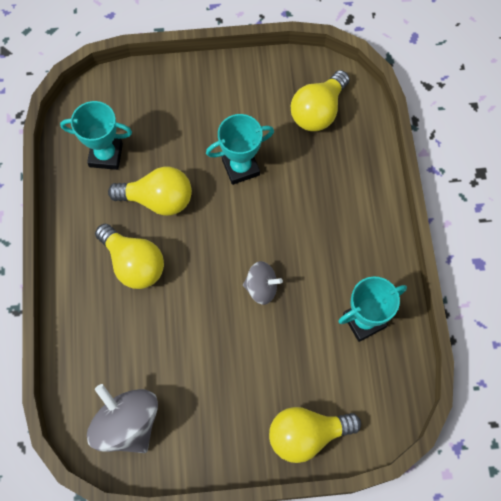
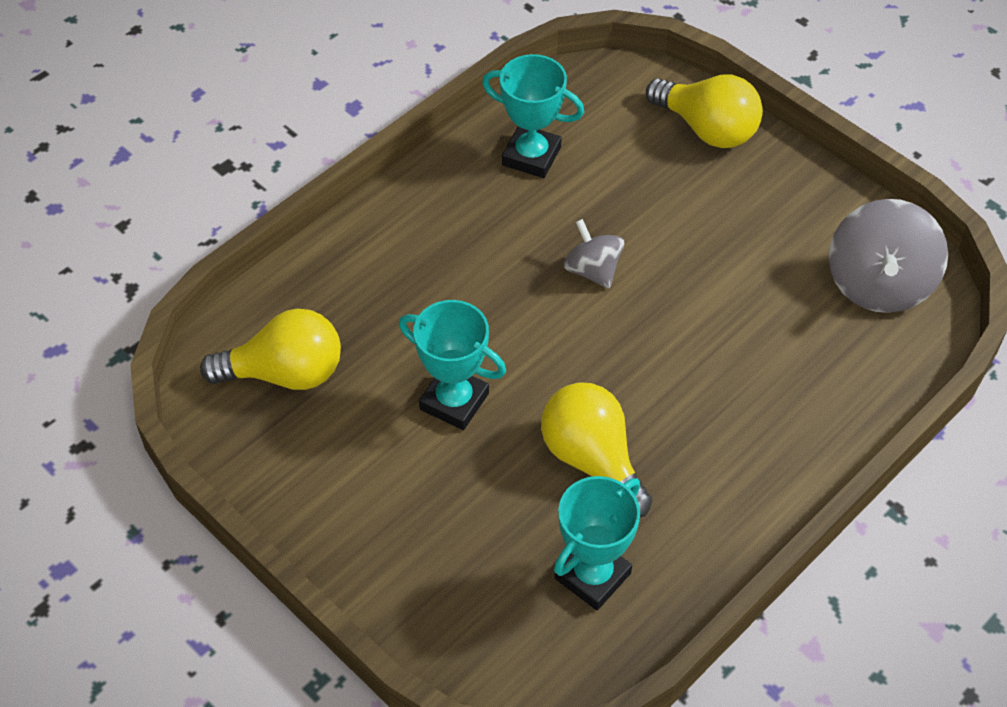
camera: 130 degrees left, 15 degrees down
(106, 155) = (592, 576): turquoise trophy -> turquoise trophy turned 75 degrees clockwise
(133, 264) = (703, 419): yellow light bulb -> none

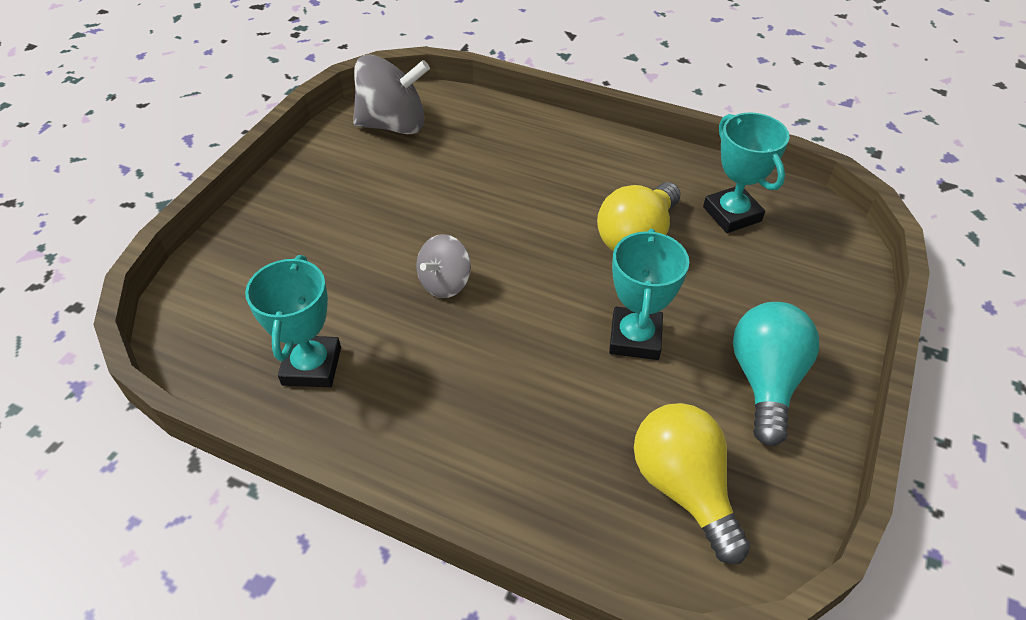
camera: 110 degrees left, 5 degrees down
(354, 488) = (765, 381): none -> turquoise light bulb
(592, 576) = (732, 214): turquoise trophy -> turquoise trophy turned 45 degrees clockwise
(707, 129) = (245, 245): yellow light bulb -> none

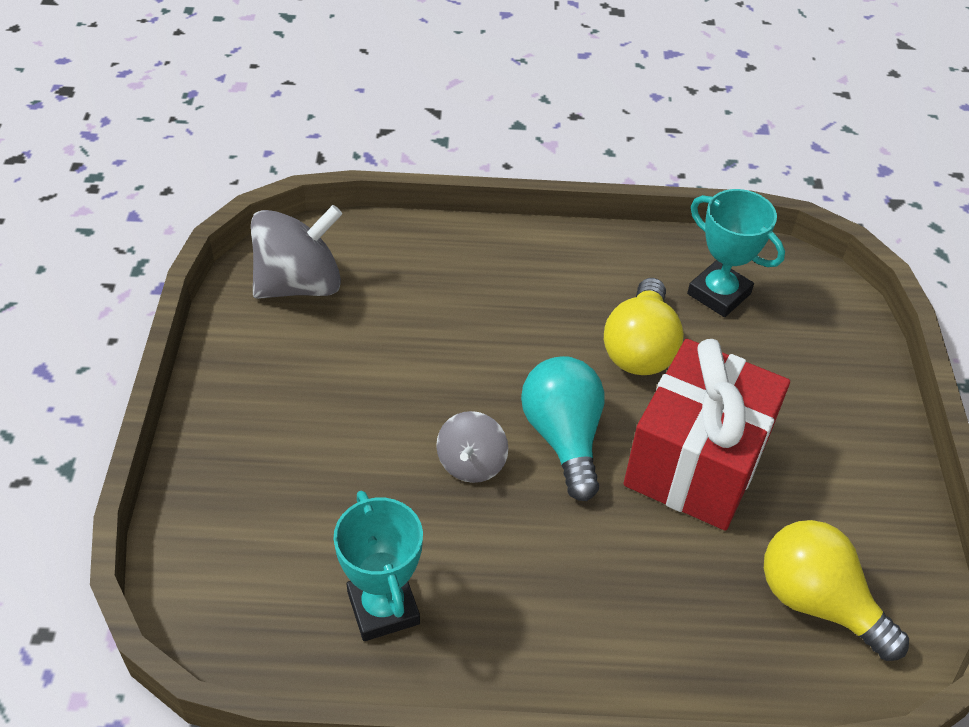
camera: 25 degrees left, 0 degrees up
(635, 338) = (696, 462): turquoise trophy -> red gift
(765, 381) = (836, 467): turquoise light bulb -> turquoise light bulb (563, 437)

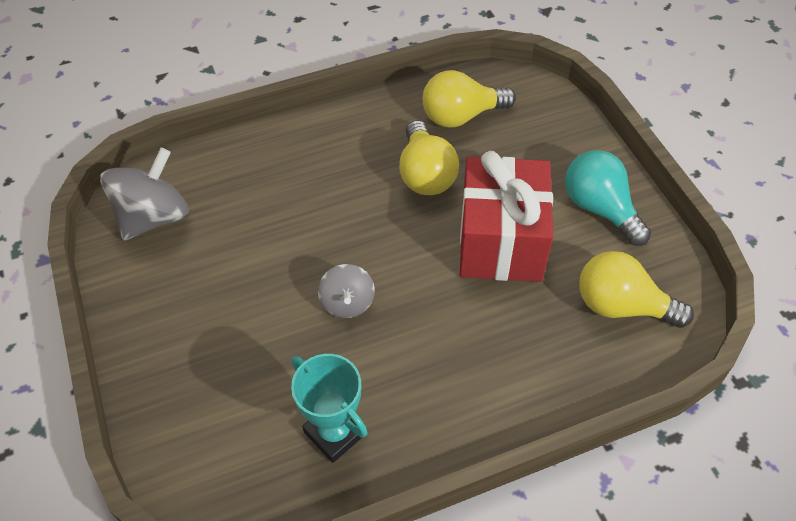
camera: 20 degrees left, 5 degrees up
(563, 437) = (403, 259): turquoise light bulb -> turquoise light bulb (600, 208)
(719, 294) = (461, 116): turquoise trophy -> yellow light bulb

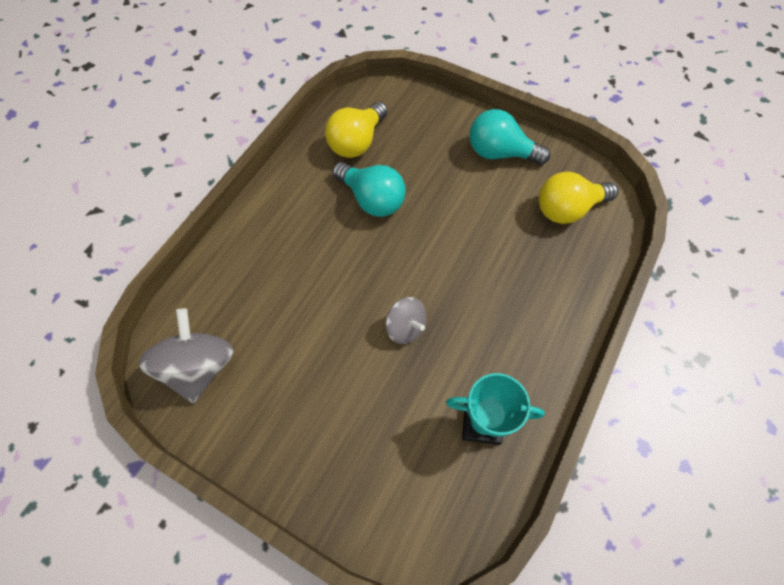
camera: 40 degrees left, 10 degrees up
(425, 174) = (372, 199): yellow light bulb -> turquoise light bulb
(501, 241) = (462, 215): red gift -> none

